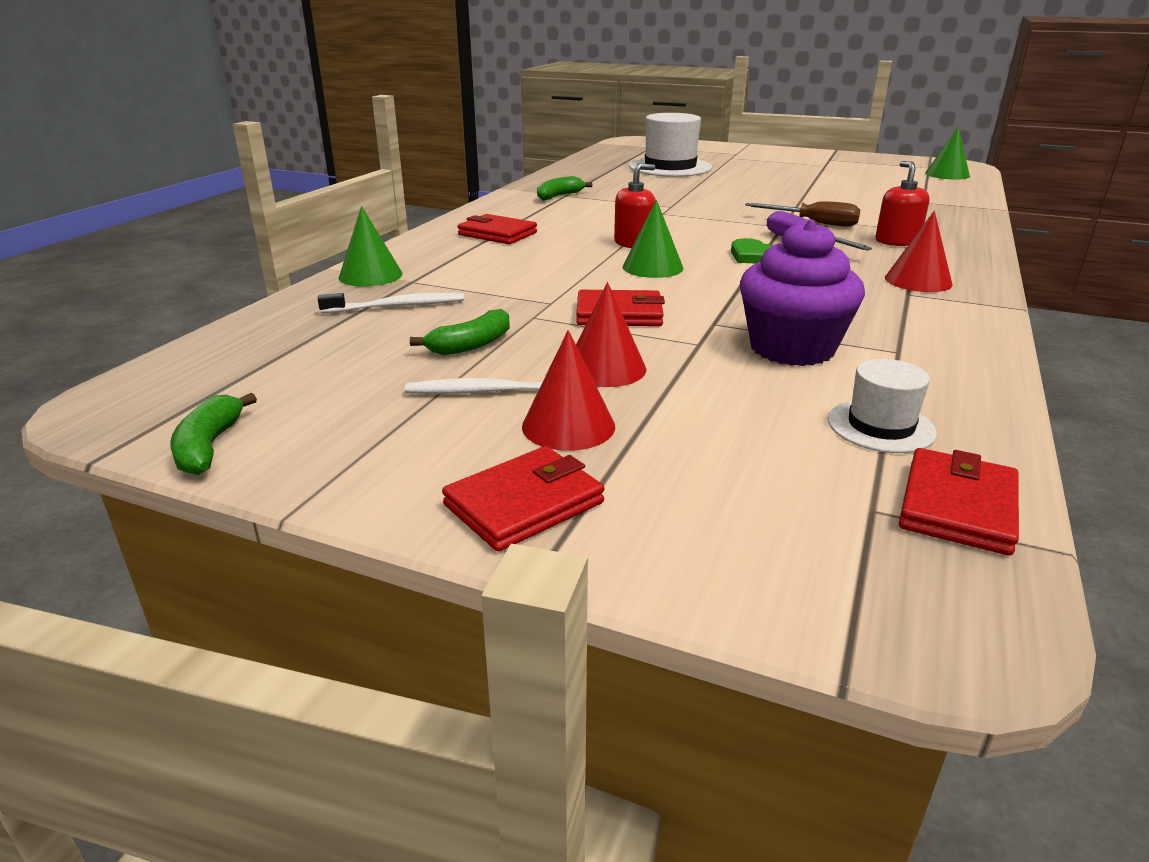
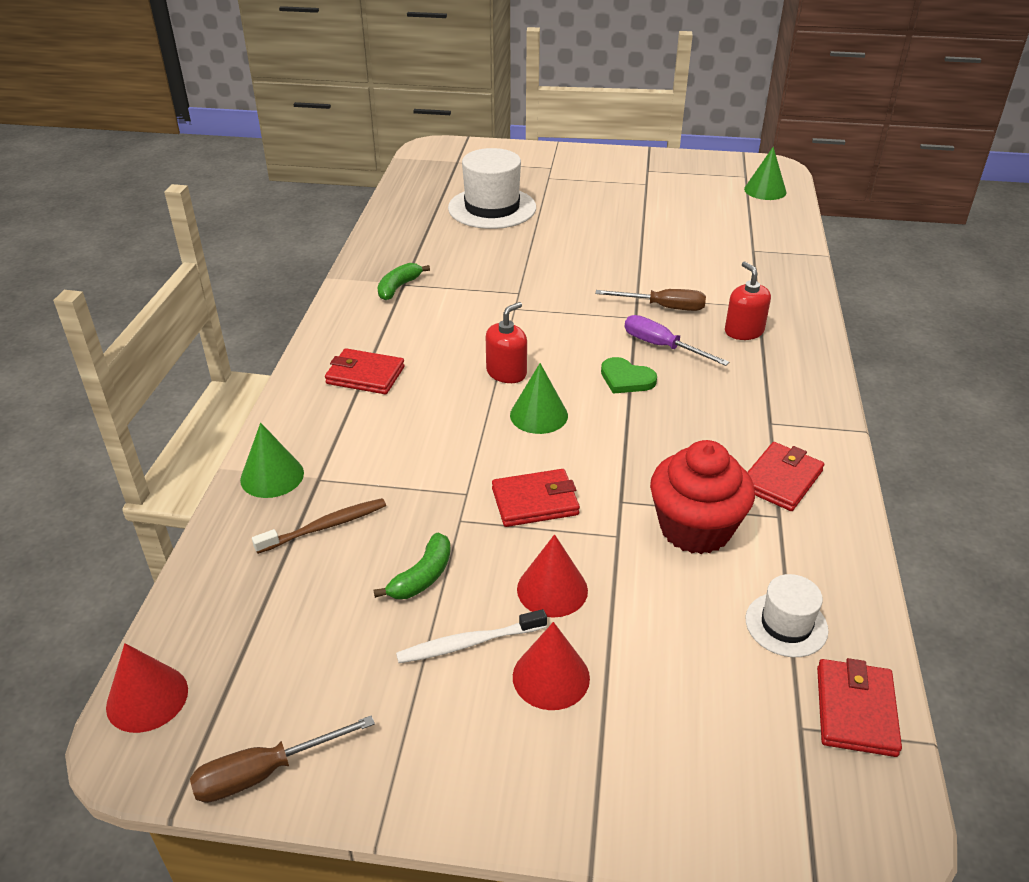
camera: 15 degrees left, 10 degrees up
(209, 447) = (264, 772): green banana -> brown screwdriver
(397, 306) = (325, 526): white toothbrush -> brown toothbrush
(524, 504) = (553, 782): red wallet -> red wallet (781, 480)
(792, 348) = (695, 528): purple cupcake -> red cupcake
(918, 281) = (774, 400): red cone -> red cone (147, 698)

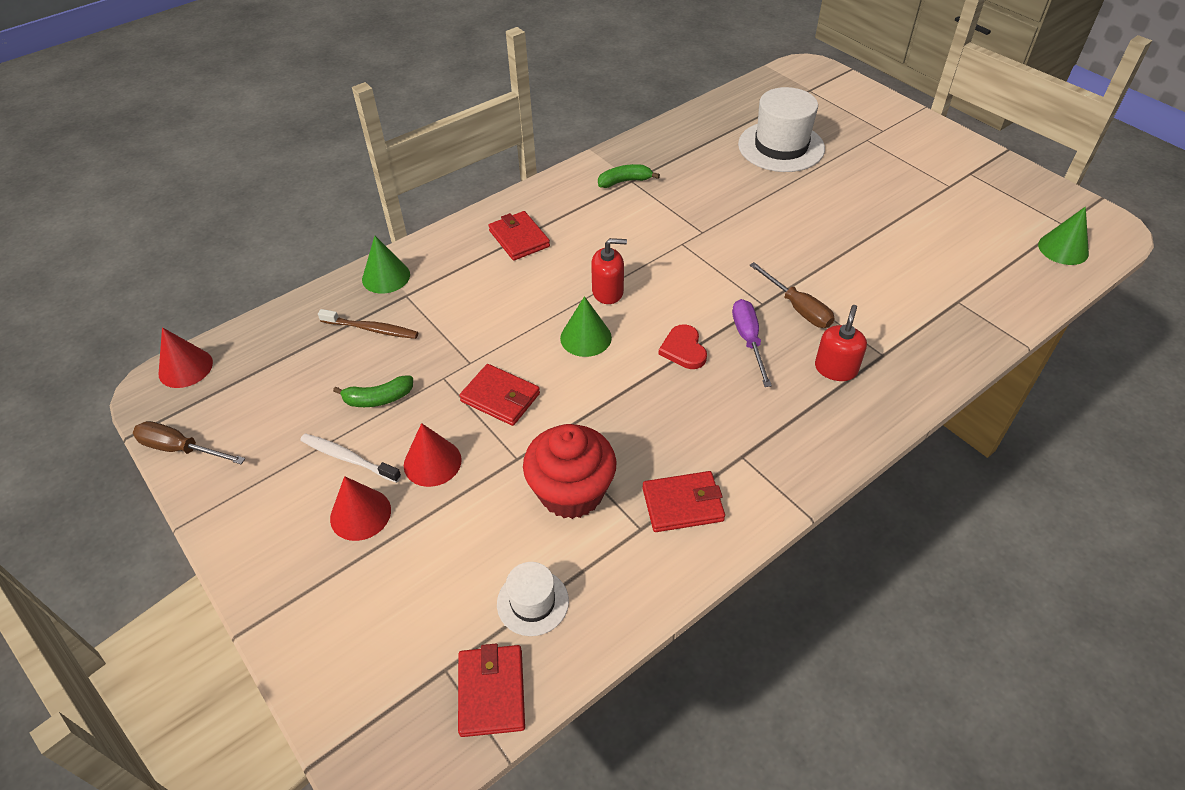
camera: 45 degrees right, 10 degrees up
(626, 379) = (683, 349): green heart -> red heart
(855, 710) = (491, 692): red wallet -> red wallet turned 60 degrees counterclockwise

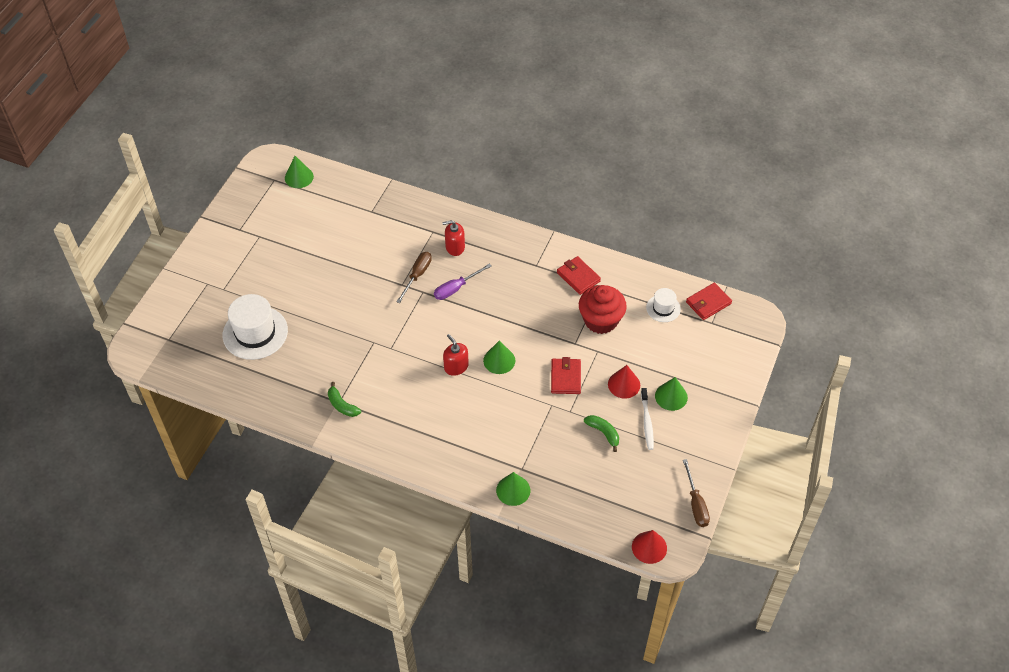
camera: 120 degrees left, 5 degrees up
(360, 514) = (671, 396): red cone -> green cone
(371, 329) = (559, 469): brown toothbrush -> none
(519, 239) = (435, 436): red wallet -> none
(683, 349) = (480, 313): red heart -> none

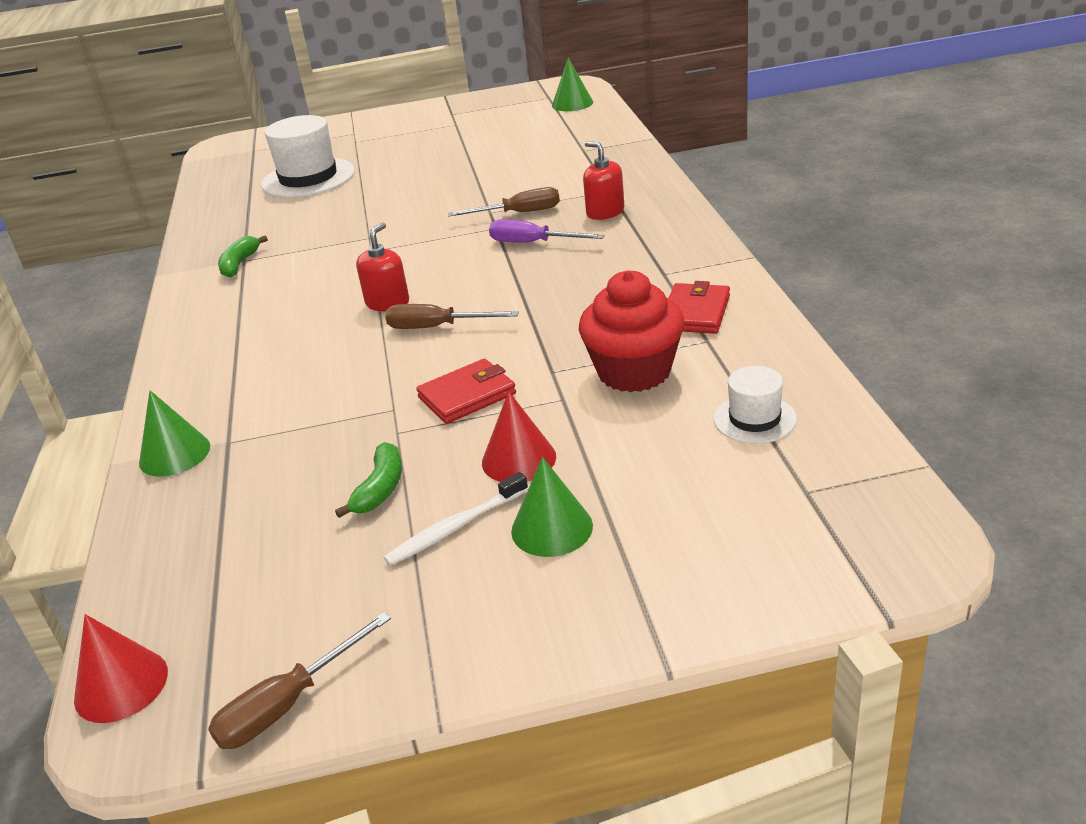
camera: 60 degrees right, 20 degrees down
(499, 360) = (437, 327): green cone -> brown screwdriver
(708, 303) = (848, 463): red wallet -> none

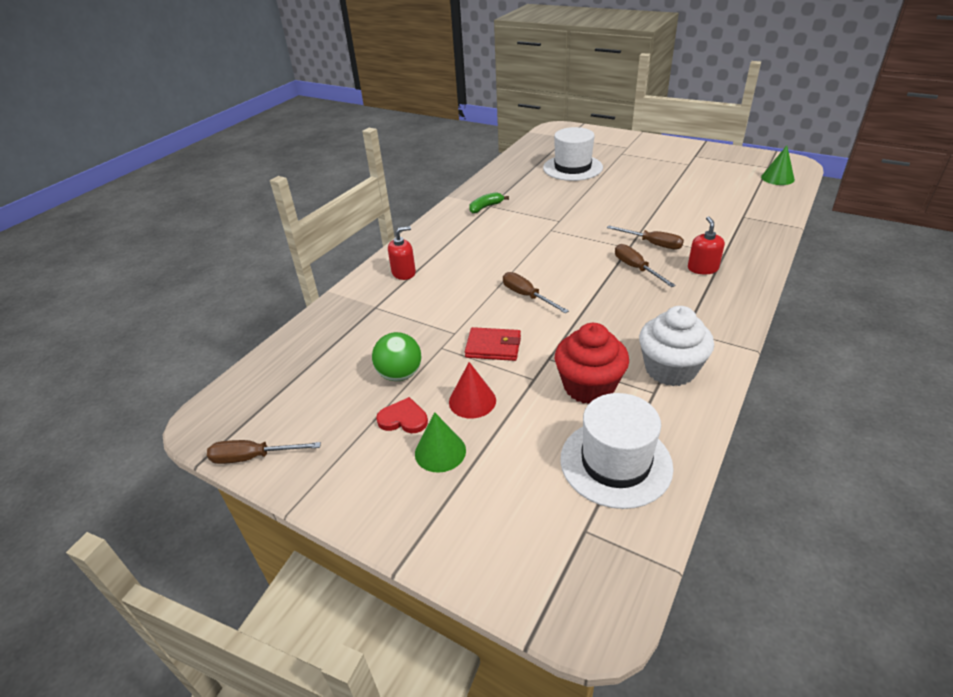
camera: 40 degrees right, 5 degrees up
(121, 685) = (220, 402): red cone -> none
(174, 454) = (351, 300): green cone -> none
(380, 489) = (400, 374): green banana -> green ball
(387, 303) = (522, 267): red soap dispenser -> red soap dispenser (404, 273)
(455, 527) = (403, 419): white toothbrush -> red heart
(533, 243) = (636, 268): purple screwdriver -> brown screwdriver
(695, 313) = (670, 369): red wallet -> white cupcake
(754, 419) = (615, 462): white hat -> white hat, size x1.87

